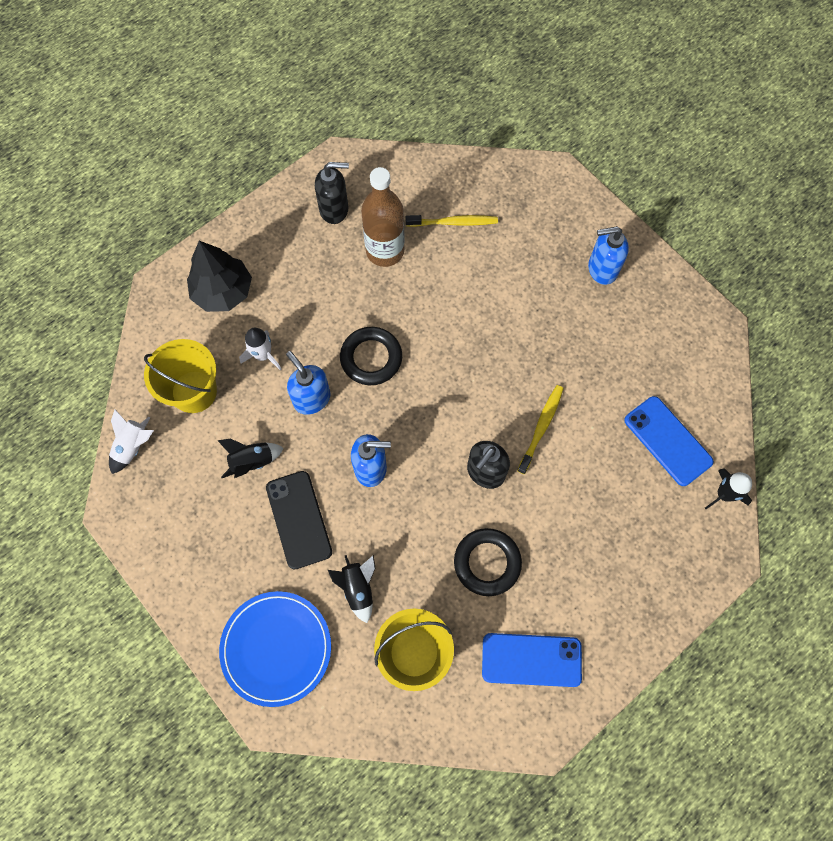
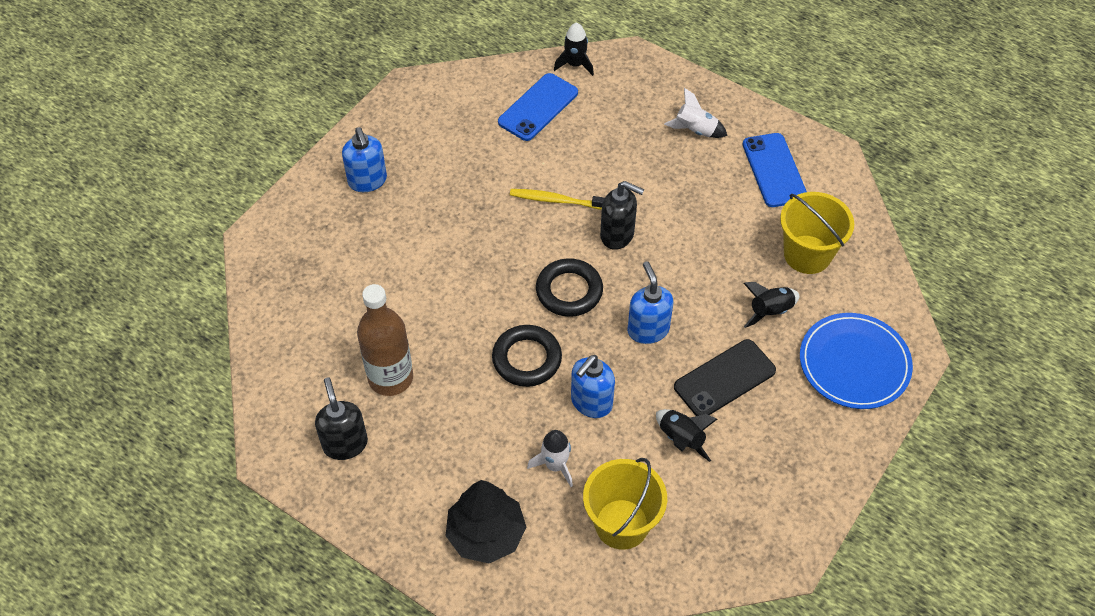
camera: 105 degrees left, 15 degrees down
(133, 447) = (708, 567): white rocket -> white rocket (695, 130)
(453, 222) = (338, 320): yellow toothbrush -> none
(487, 563) = (703, 217): black ring -> black ring (569, 291)

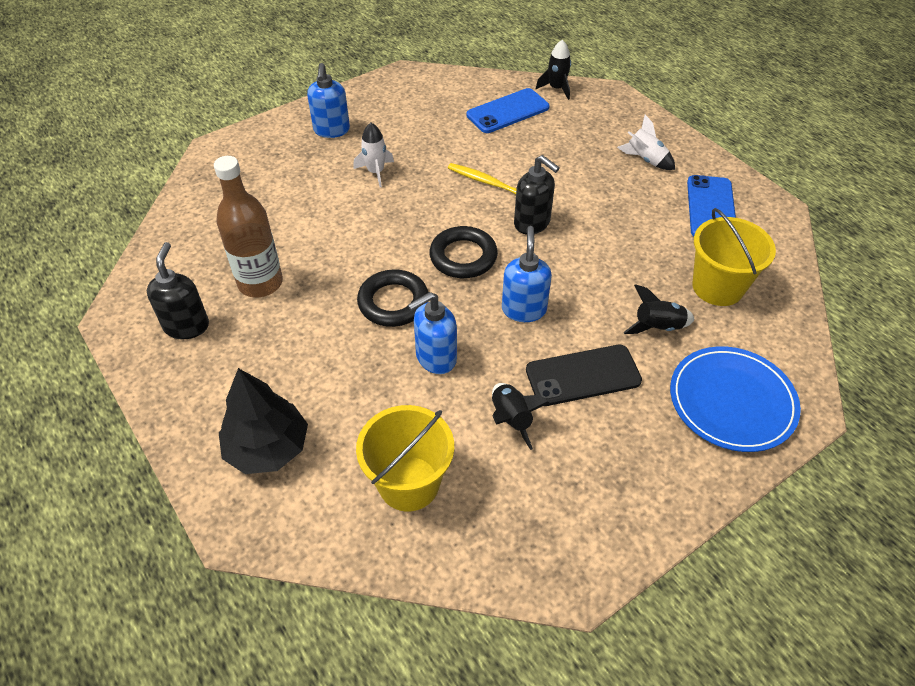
camera: 20 degrees right, 5 degrees down
(555, 465) = (370, 405): white rocket -> white rocket (376, 172)

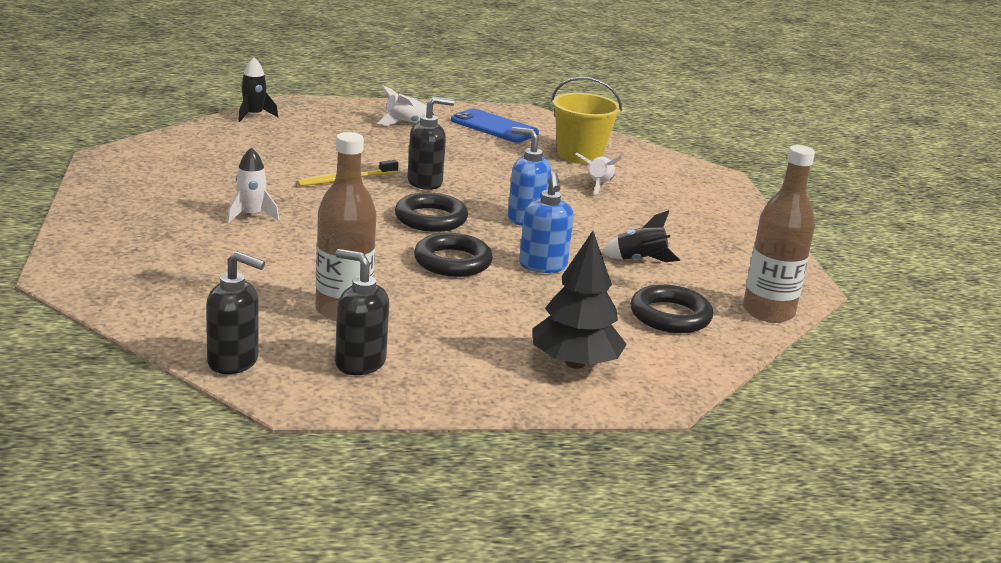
camera: 65 degrees left, 25 degrees down
(150, 268) = (233, 362): none -> black soap dispenser
(331, 130) = (143, 213): blue soap dispenser -> none
(409, 483) = (670, 316): yellow bucket -> black ring
(483, 563) = (768, 312): none -> brown bottle
(508, 111) = (253, 141): blue phone -> none
(583, 375) = (620, 223): black phone -> none
(657, 327) = (598, 185): black rocket -> white rocket
(732, 401) = (692, 191): blue plate -> none

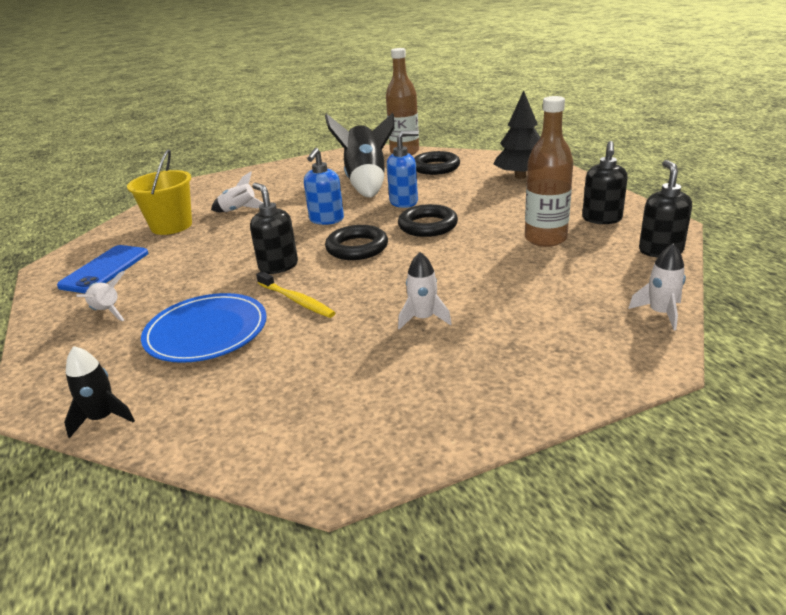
camera: 100 degrees left, 5 degrees up
(121, 308) = (660, 313): none -> white rocket
(331, 147) = (206, 332): none -> blue plate
(639, 260) = (366, 182): black rocket -> black rocket, size x2.01

